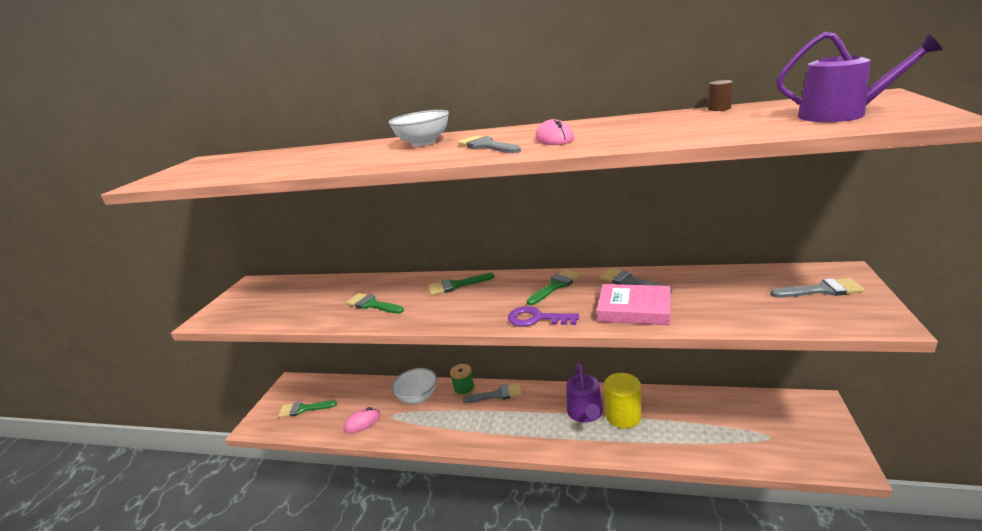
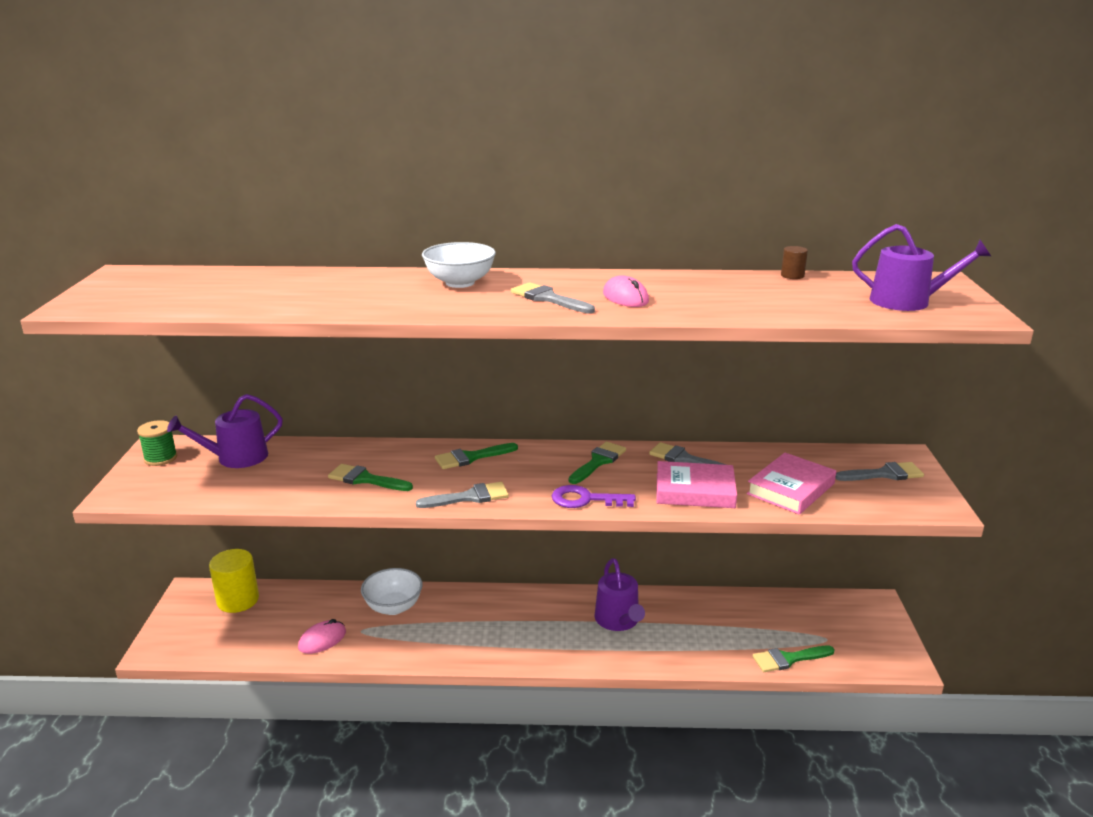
camera: 15 degrees left, 0 degrees up
(293, 290) = (236, 458): none -> purple watering can
(303, 409) = (226, 626): green brush -> green brush (788, 659)
(464, 389) = (456, 596): green spool -> green spool (160, 458)
(497, 394) = (502, 601): grey brush -> grey brush (469, 497)
(623, 416) = (663, 622): yellow cylinder -> yellow cylinder (238, 600)
(725, 306) = (791, 489): none -> pink book

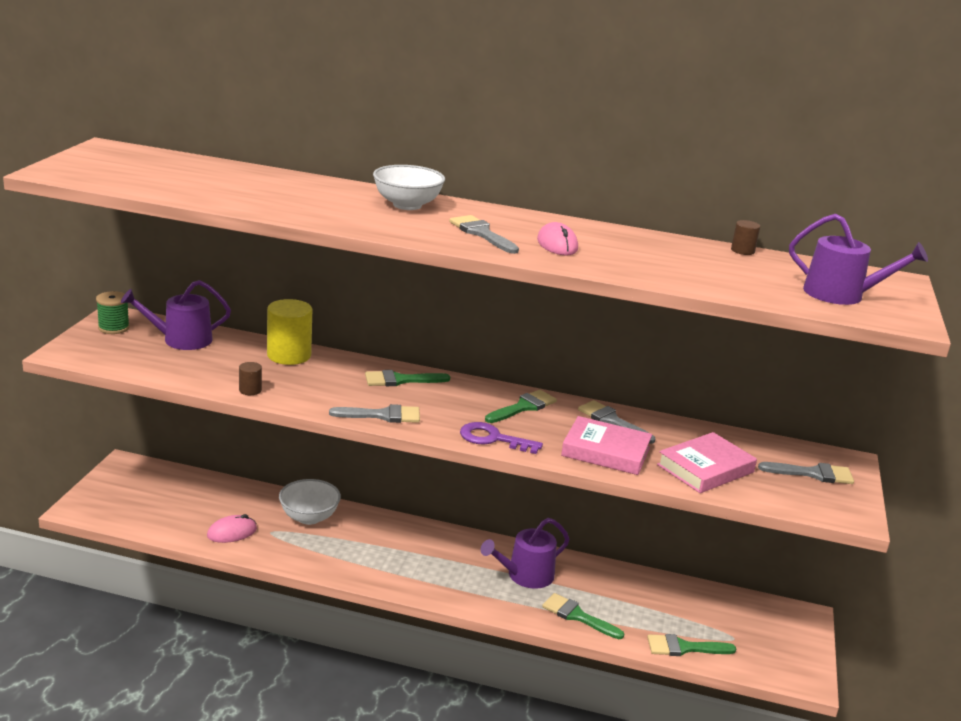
camera: 10 degrees right, 0 degrees up
(238, 600) = (166, 481): yellow cylinder -> yellow cylinder (289, 355)
(327, 497) = (250, 390): none -> brown cylinder
(365, 479) = (292, 381): green brush -> green brush (577, 616)
(618, 620) = (525, 575): purple watering can -> purple watering can turned 60 degrees clockwise

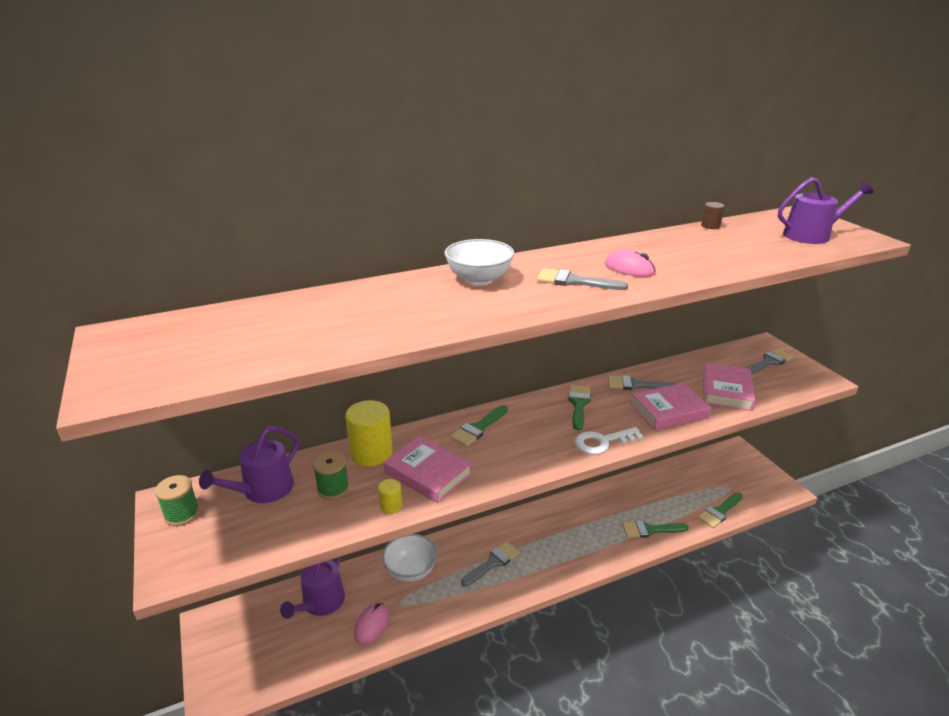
camera: 35 degrees left, 5 degrees up
(228, 361) = (333, 488): none -> green spool
(250, 390) = (391, 506): brown cylinder -> yellow cylinder
(309, 386) = (428, 473): none -> pink book
(382, 415) = (513, 467): grey brush -> grey brush (493, 562)
(492, 439) = (602, 442): purple key -> white key
(525, 575) = (590, 520): purple watering can -> purple watering can (320, 603)

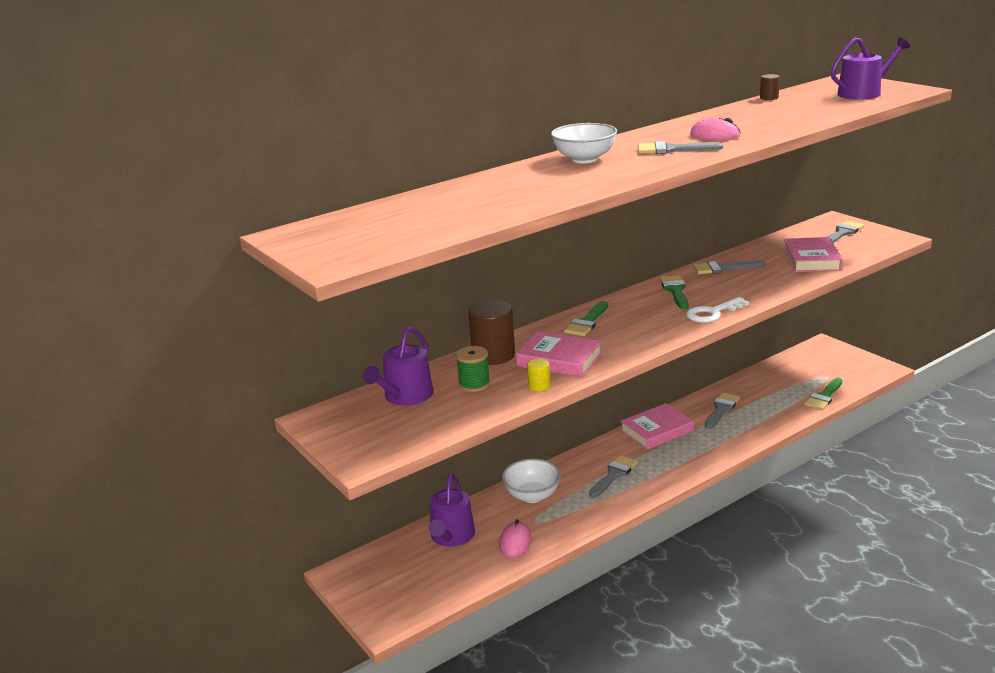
camera: 10 degrees left, 5 degrees down
(182, 514) = (338, 424): green spool -> none
(371, 453) = (493, 355): yellow cylinder -> brown cylinder
(618, 506) = (721, 409): none -> grey brush
(650, 530) = (761, 422): green brush -> none
(668, 411) = (763, 282): pink book -> pink book (657, 431)

